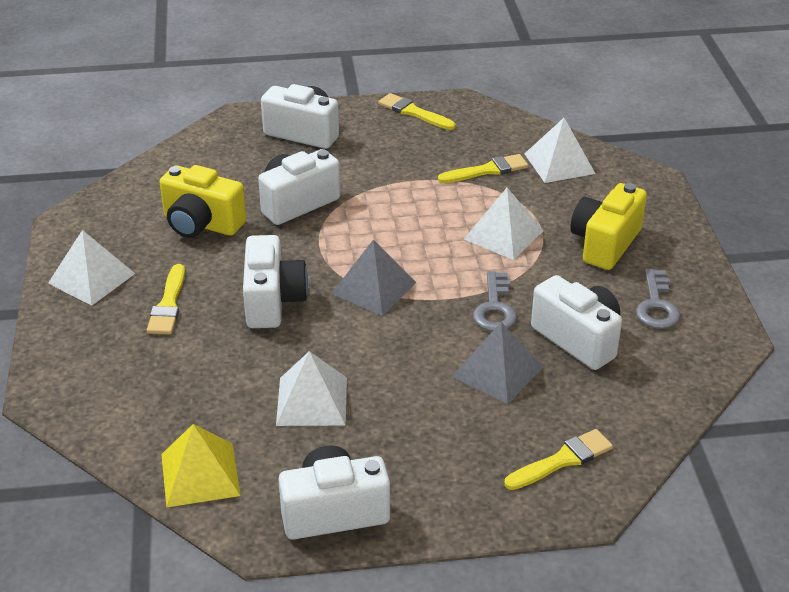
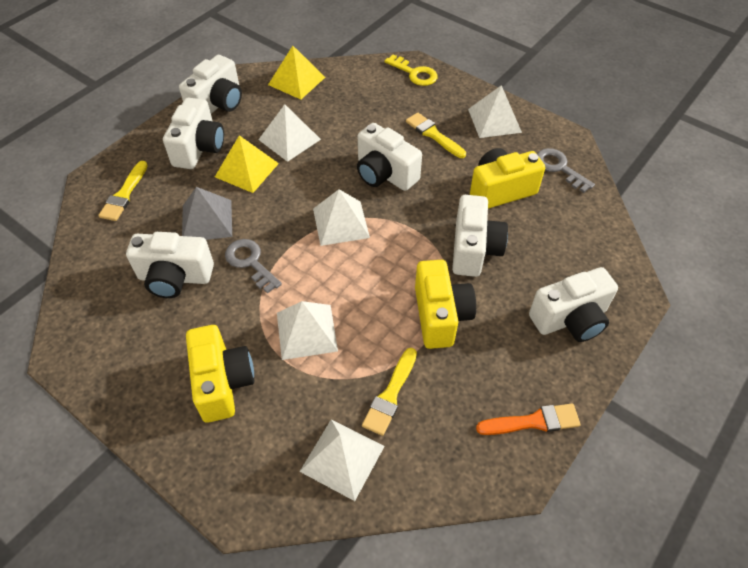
camera: 135 degrees right, 15 degrees up
(64, 382) = (415, 73): none -> yellow key
(374, 288) = (340, 223): grey pyramid -> white pyramid
(389, 185) = (440, 316): none -> yellow camera
(399, 397) = (246, 170): none -> yellow pyramid
(413, 112) = (533, 421): yellow brush -> orange brush
(423, 461) = (199, 148): none -> white camera
(657, 306) = (138, 346): grey key -> grey key (559, 168)

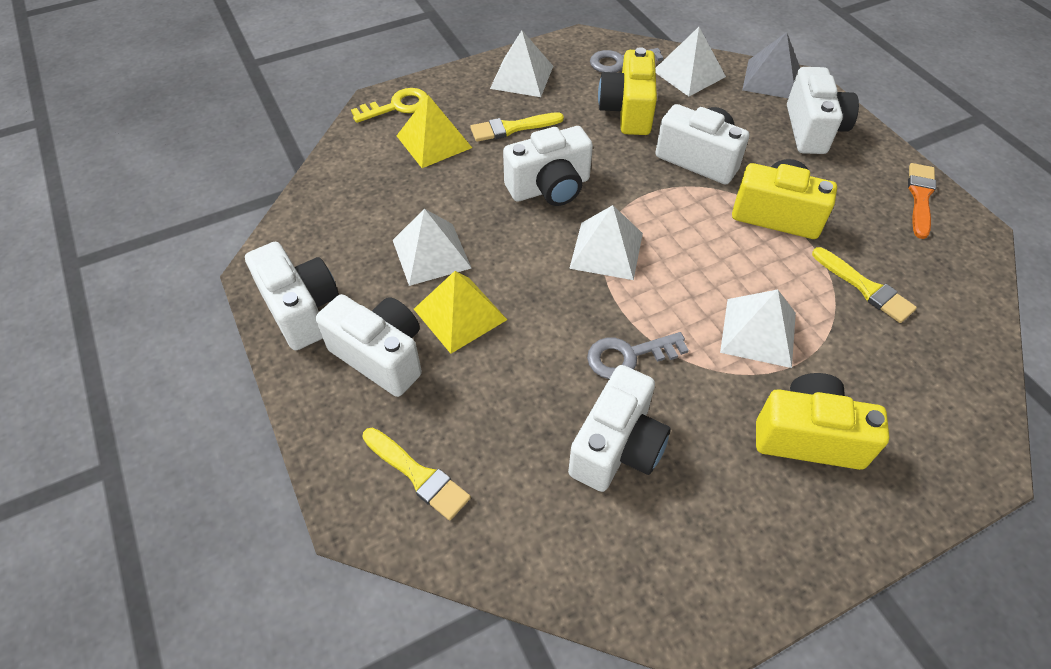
camera: 65 degrees left, 0 degrees up
(207, 220) = (530, 383): grey pyramid -> grey pyramid (771, 79)
(296, 81) = (322, 213): yellow pyramid -> yellow pyramid (434, 141)
(342, 458) = (935, 352): white pyramid -> white pyramid (689, 73)

